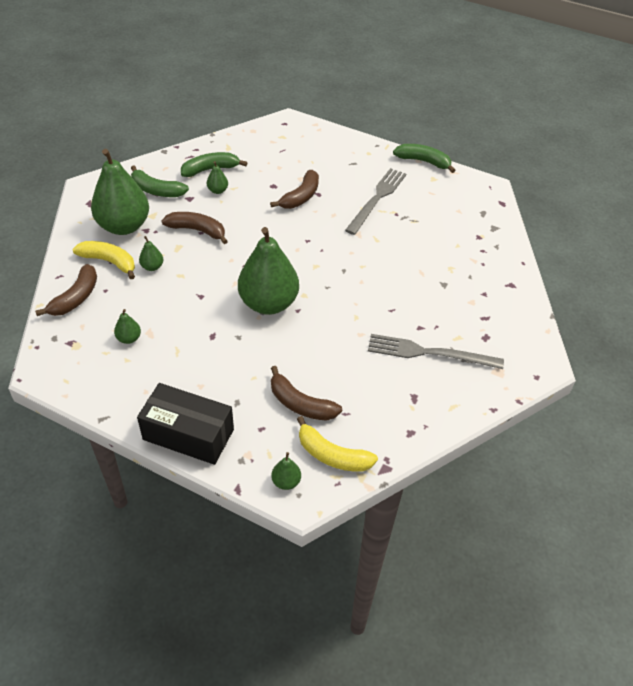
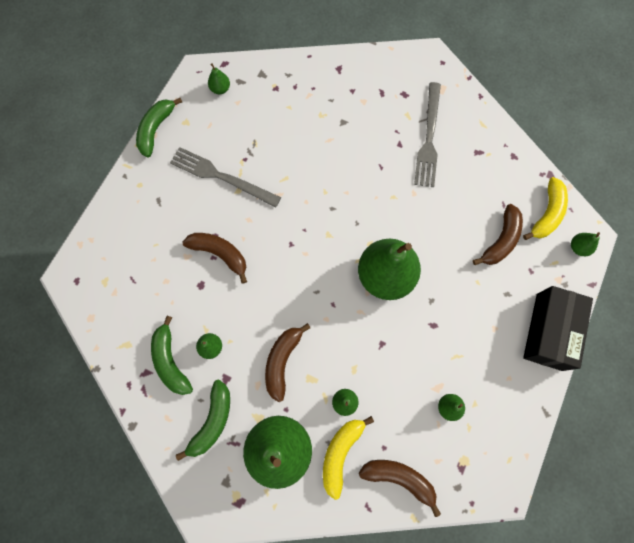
camera: 90 degrees left, 25 degrees up
(472, 200) = (220, 89): none -> green pear

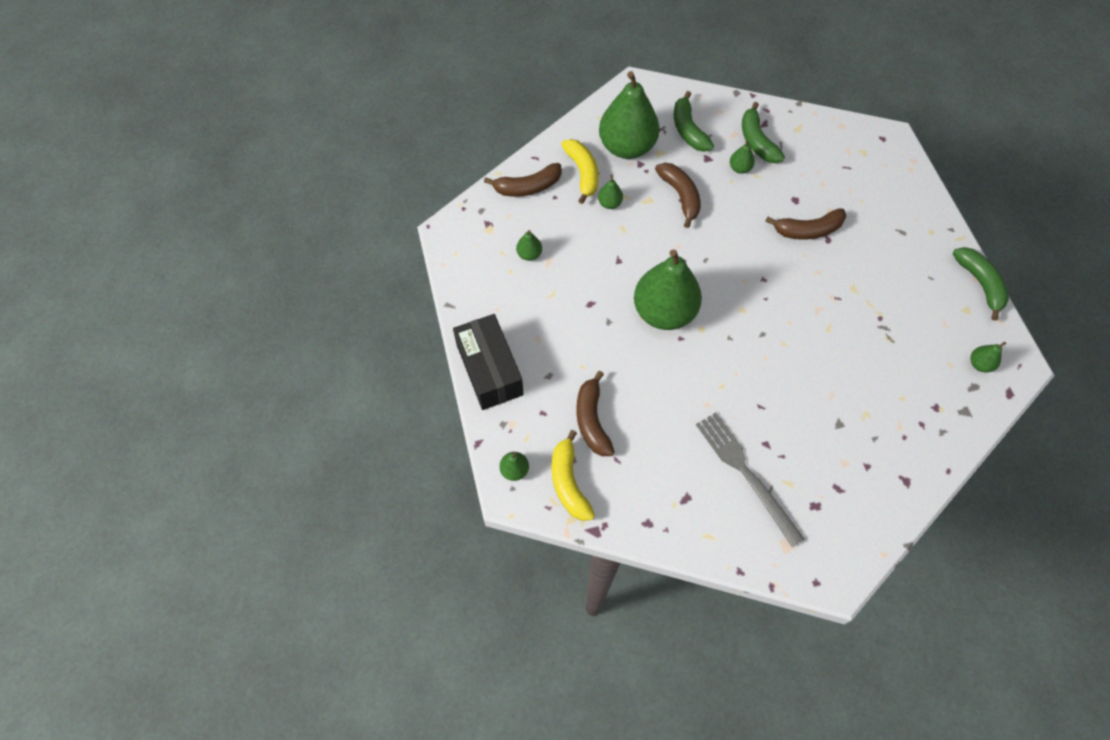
camera: 140 degrees right, 10 degrees down
(171, 361) = (757, 141): green banana -> green banana turned 135 degrees counterclockwise
(221, 177) = (879, 287): grey fork -> none

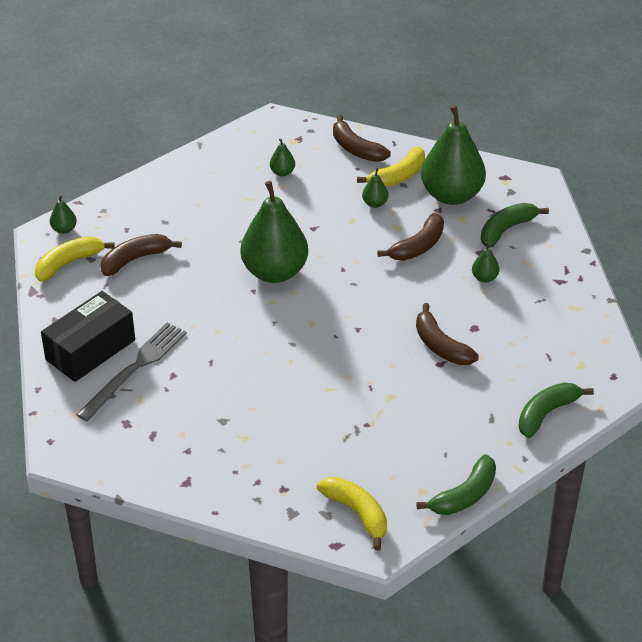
camera: 65 degrees right, 20 degrees down
(489, 370) = (149, 186): black box -> black box (90, 350)
(757, 141) = (530, 281): green banana -> green banana (546, 413)
(979, 364) = (357, 513): green pear -> yellow banana

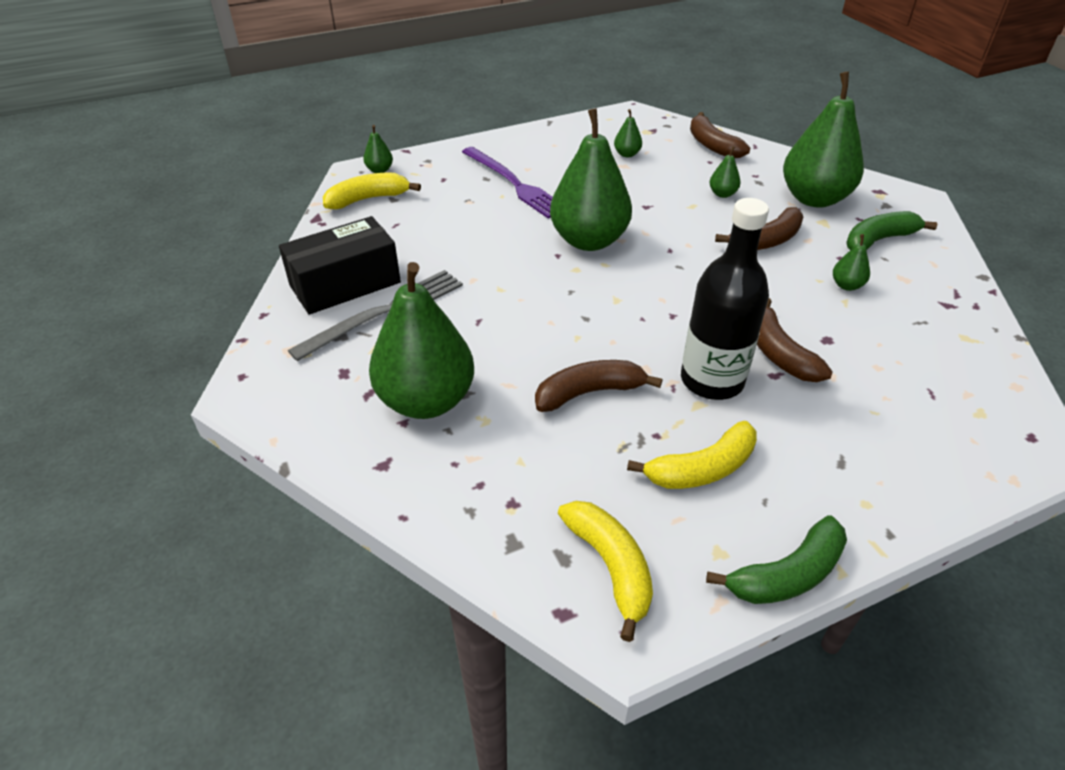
camera: 15 degrees right, 0 degrees up
(135, 259) = (439, 206): brown banana -> brown banana (589, 392)
(192, 224) = (514, 184): none -> purple fork
(197, 432) = (426, 401): none -> green pear
(396, 377) = (712, 380): none -> black bottle
(398, 176) = (754, 174): yellow banana -> yellow banana (702, 469)
(546, 413) = (927, 471): green banana -> none

